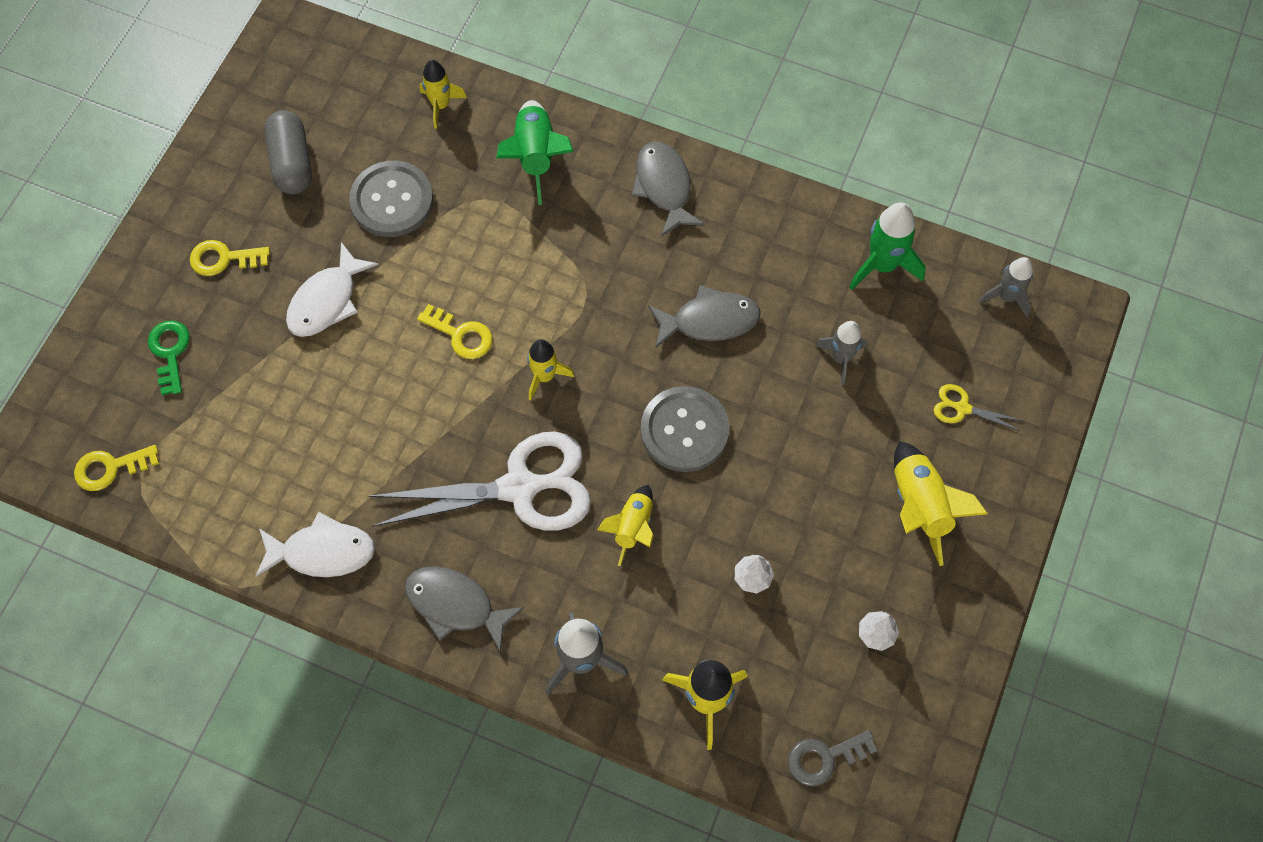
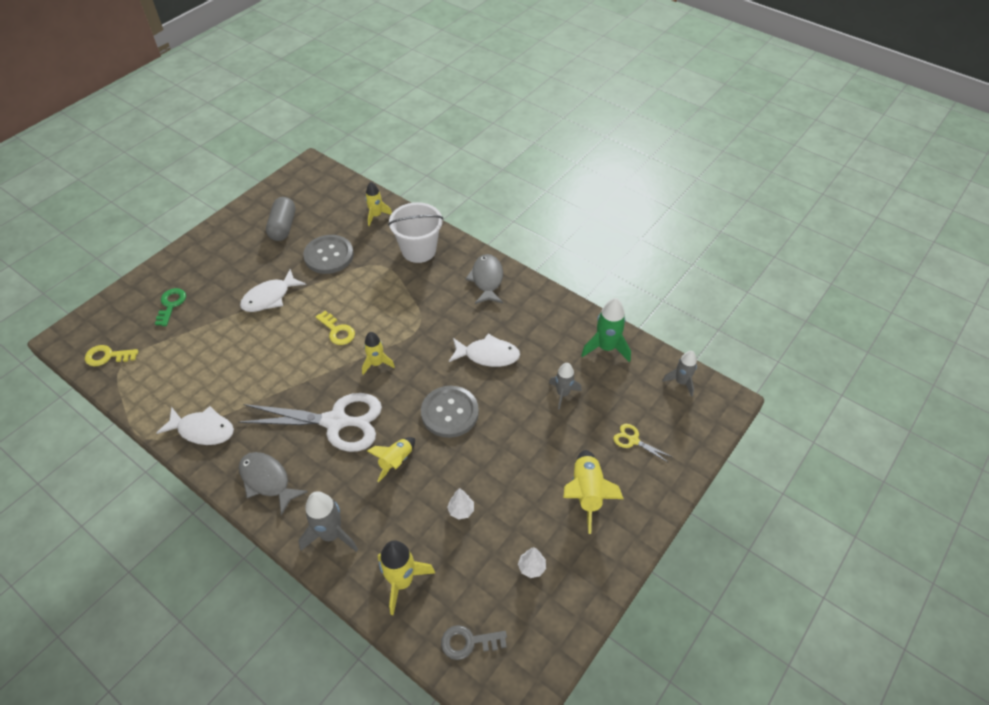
camera: 15 degrees right, 15 degrees down
(223, 258) = (223, 265): yellow key -> none
(535, 156) = (419, 250): green rocket -> white bucket
(709, 321) = (488, 355): grey fish -> white fish

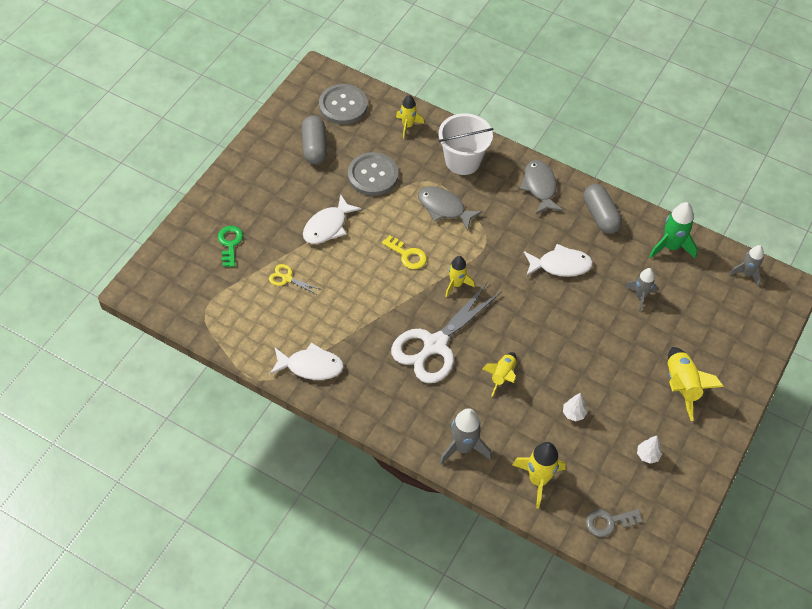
camera: 10 degrees left, 5 degrees up
(107, 356) = (187, 303): yellow key -> none
(267, 480) = (389, 406): grey fish -> grey fish (444, 208)
(336, 422) = (435, 345): white scissors -> white scissors turned 135 degrees clockwise
(449, 412) = (539, 325): grey button -> grey button (343, 105)
(540, 312) = (600, 216): none -> grey capsule
(633, 440) = (713, 333): yellow scissors -> yellow scissors (287, 278)

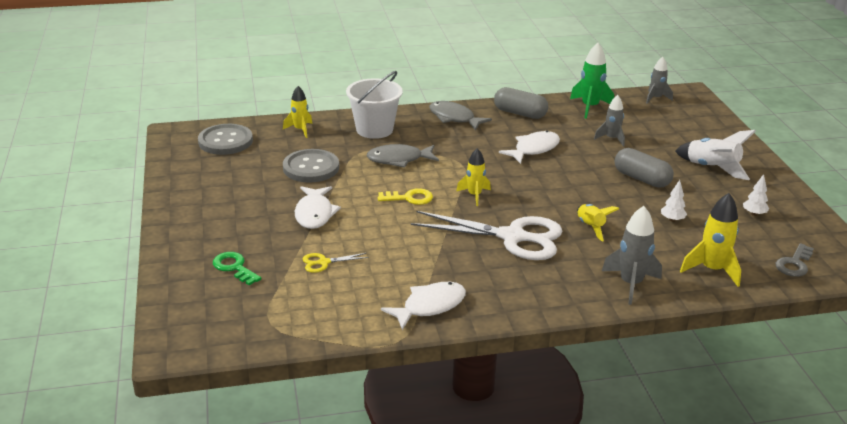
camera: 40 degrees left, 25 degrees down
(314, 147) = (233, 174): grey capsule -> grey capsule (641, 179)
(435, 345) = (513, 237): white scissors -> white scissors turned 75 degrees counterclockwise
(681, 386) = (712, 168): yellow rocket -> white rocket

